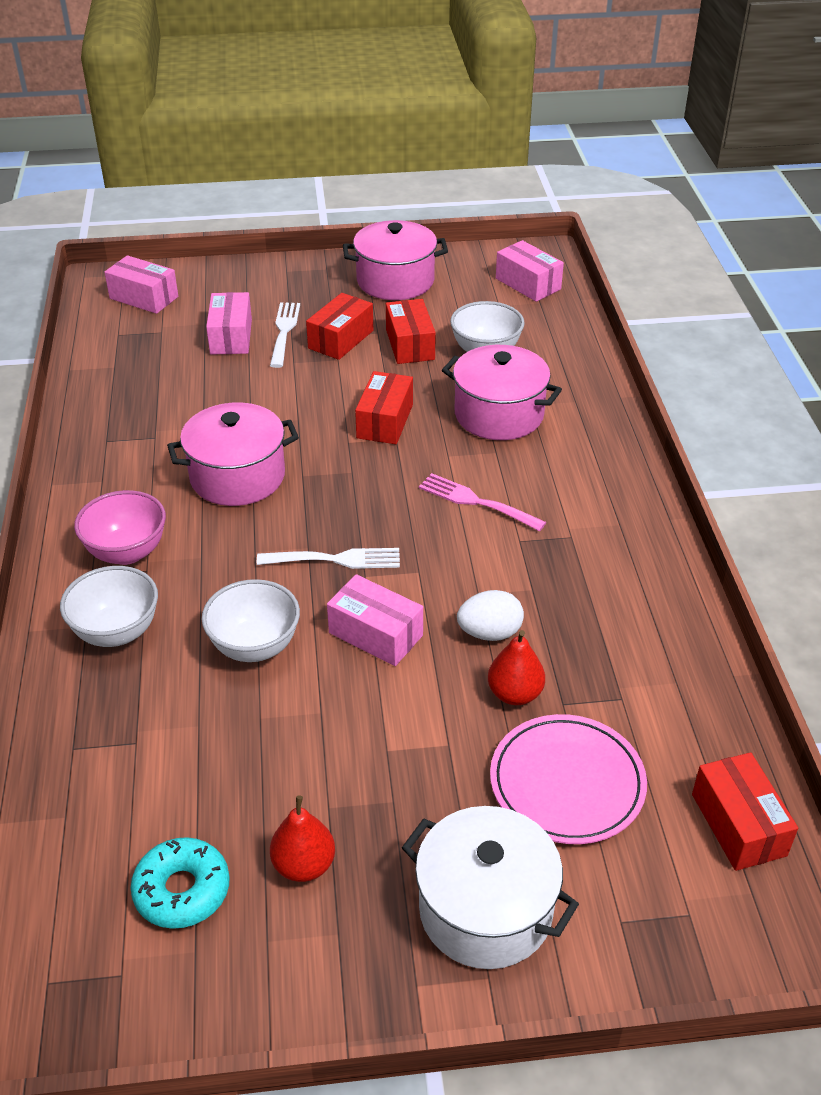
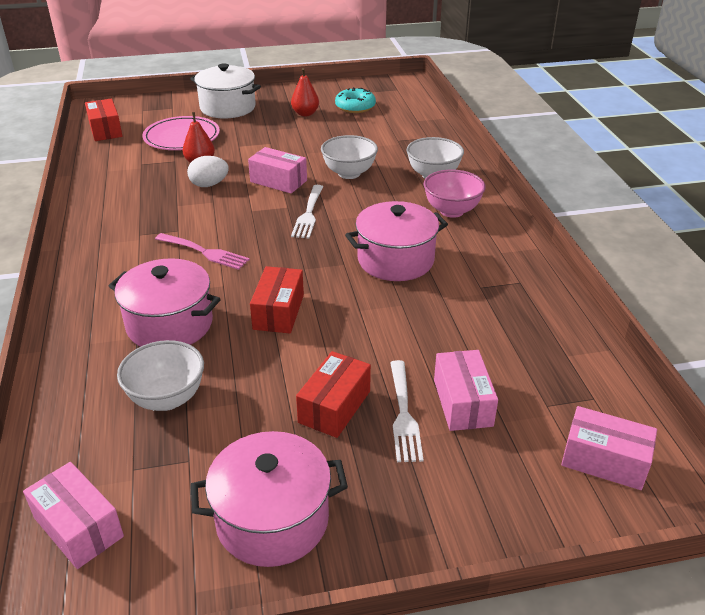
camera: 175 degrees right, 5 degrees down
(335, 559) = (308, 214): white fork -> white fork turned 75 degrees counterclockwise
(410, 344) = (253, 404): red box -> none

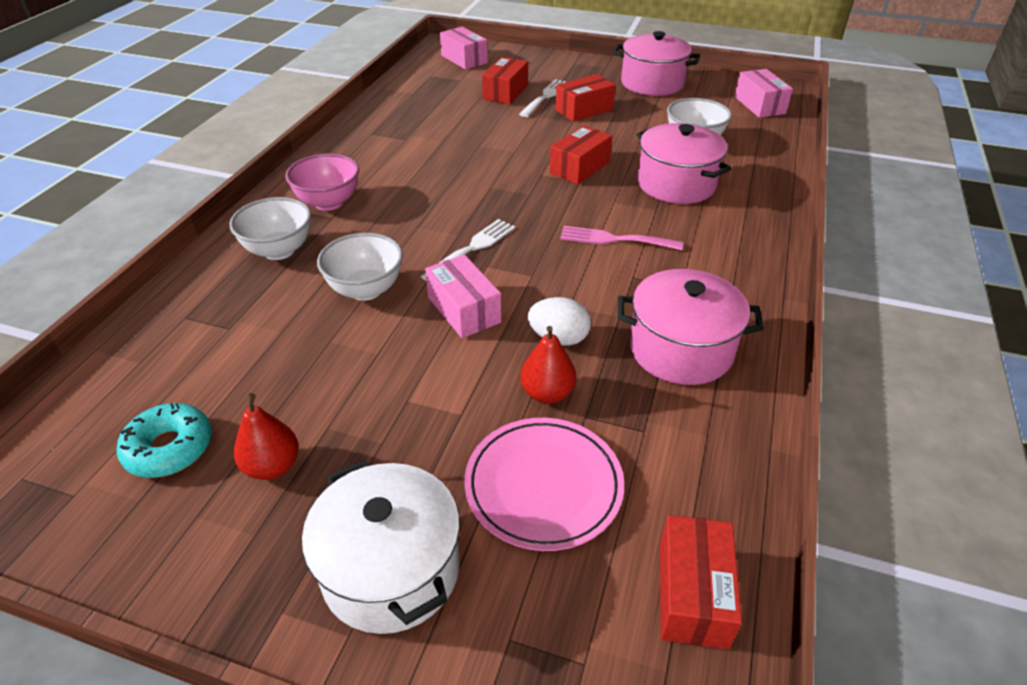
camera: 150 degrees left, 5 degrees up
(204, 252) = (615, 239): pink fork -> pink fork turned 45 degrees counterclockwise
(395, 260) = (443, 176): pink pot -> pink pot (680, 349)
(462, 402) = (505, 92): pink box -> red box

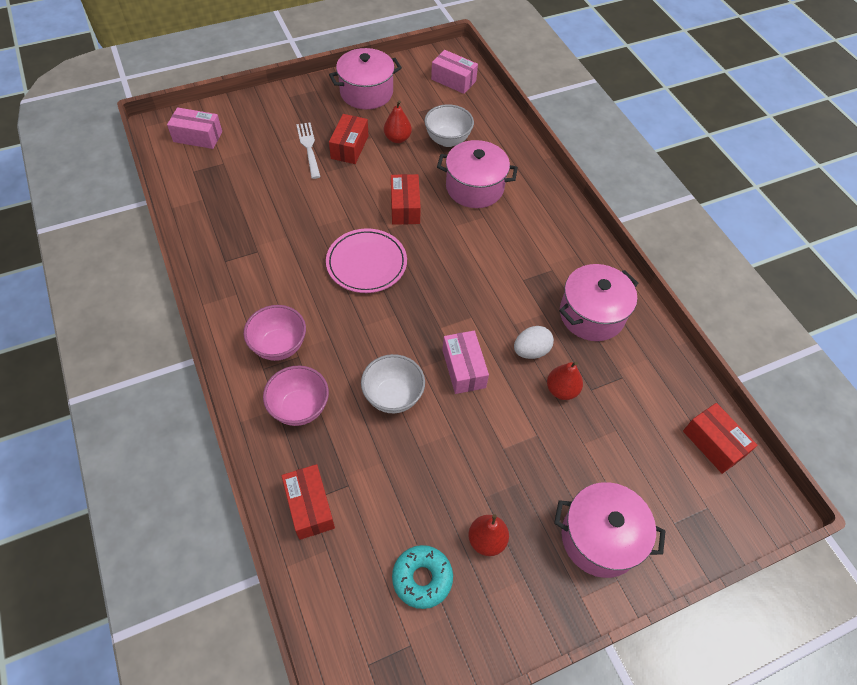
camera: 45 degrees left, 15 degrees up
(279, 251) = (300, 408): white bowl -> pink bowl
(391, 569) = (600, 538): white pot -> pink pot
(464, 310) = (463, 368): pink box -> pink box turned 60 degrees clockwise
(472, 248) = (416, 320): white fork -> none
(505, 92) = (274, 158): red box -> red box (310, 506)
(543, 486) = (613, 442): pink plate -> pink plate (366, 263)
(615, 239) = (486, 257): pink fork -> none
(640, 121) = (397, 138): none -> red pear

